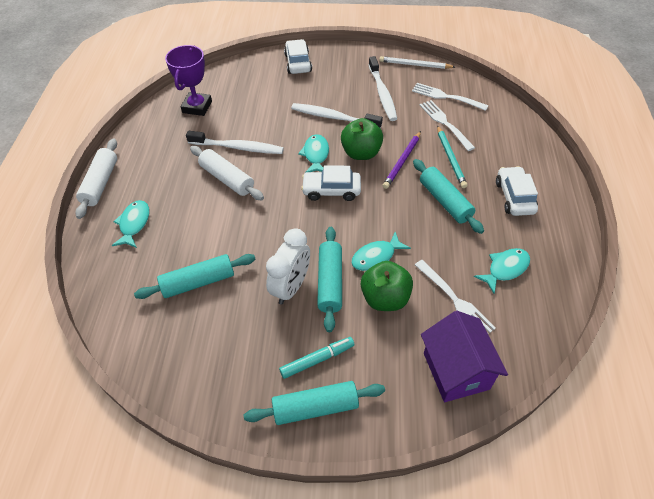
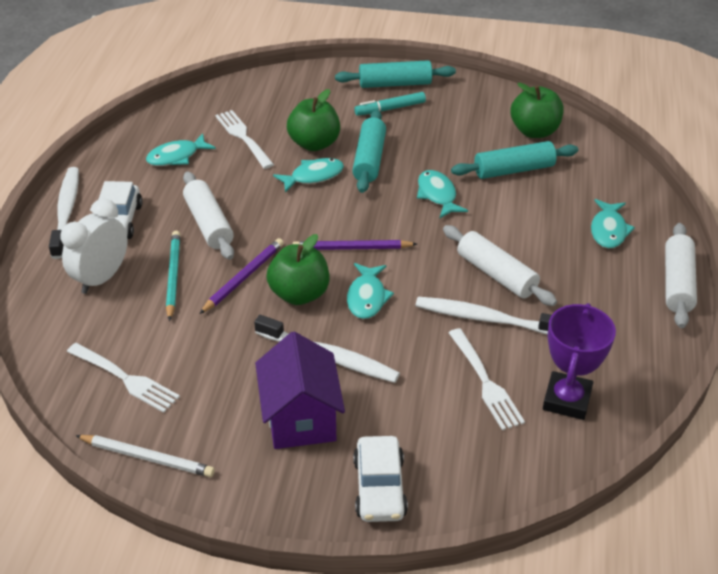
camera: 175 degrees left, 10 degrees down
(168, 338) = (534, 131): none -> green apple
(267, 246) = (437, 195): none -> turquoise fish
(291, 287) = (412, 159): white clock -> white clock (101, 278)
(331, 190) = (352, 248): white car -> purple pencil
(382, 94) = (233, 396): white toothbrush -> white toothbrush (66, 211)
(444, 201) = (209, 224): turquoise rolling pin -> white rolling pin
(445, 123) = (153, 329): white fork -> white fork (485, 381)
(456, 371) = (266, 95): purple house -> purple house (301, 418)

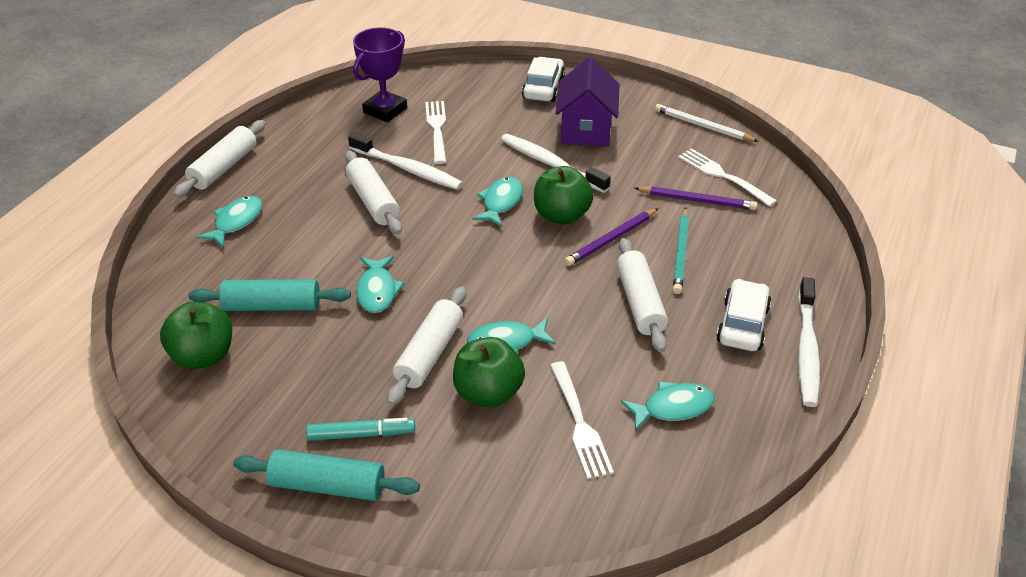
camera: 165 degrees left, 0 degrees up
(101, 278) = (754, 263): white clock -> none
(352, 248) = (495, 249): purple pencil -> purple pencil (697, 201)
(369, 159) = (429, 353): turquoise rolling pin -> white rolling pin

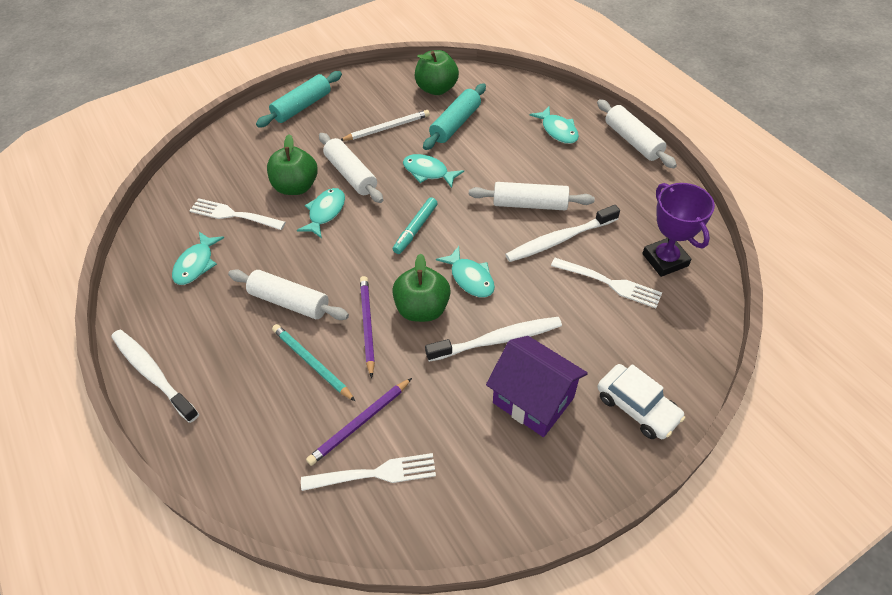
camera: 125 degrees right, 10 degrees up
(361, 434) = (321, 127): turquoise marker -> turquoise marker (415, 229)
(703, 126) = (467, 521): white pencil -> white pencil (387, 128)
(742, 324) = (211, 350): white car -> none

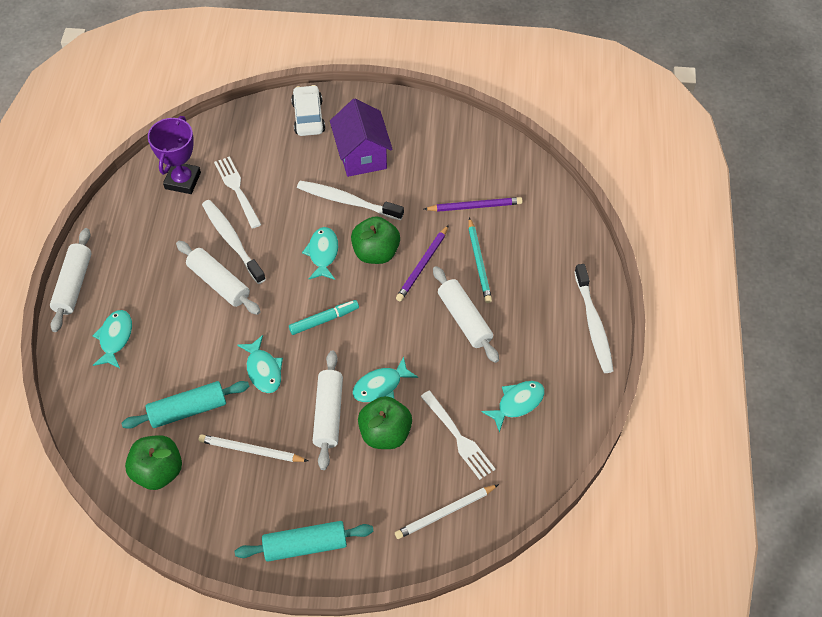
camera: 145 degrees left, 5 degrees up
(214, 169) = (445, 512): none -> white pencil
(374, 474) = (487, 175): white fork -> none
(559, 240) = (232, 240): white toothbrush -> white toothbrush turned 135 degrees counterclockwise

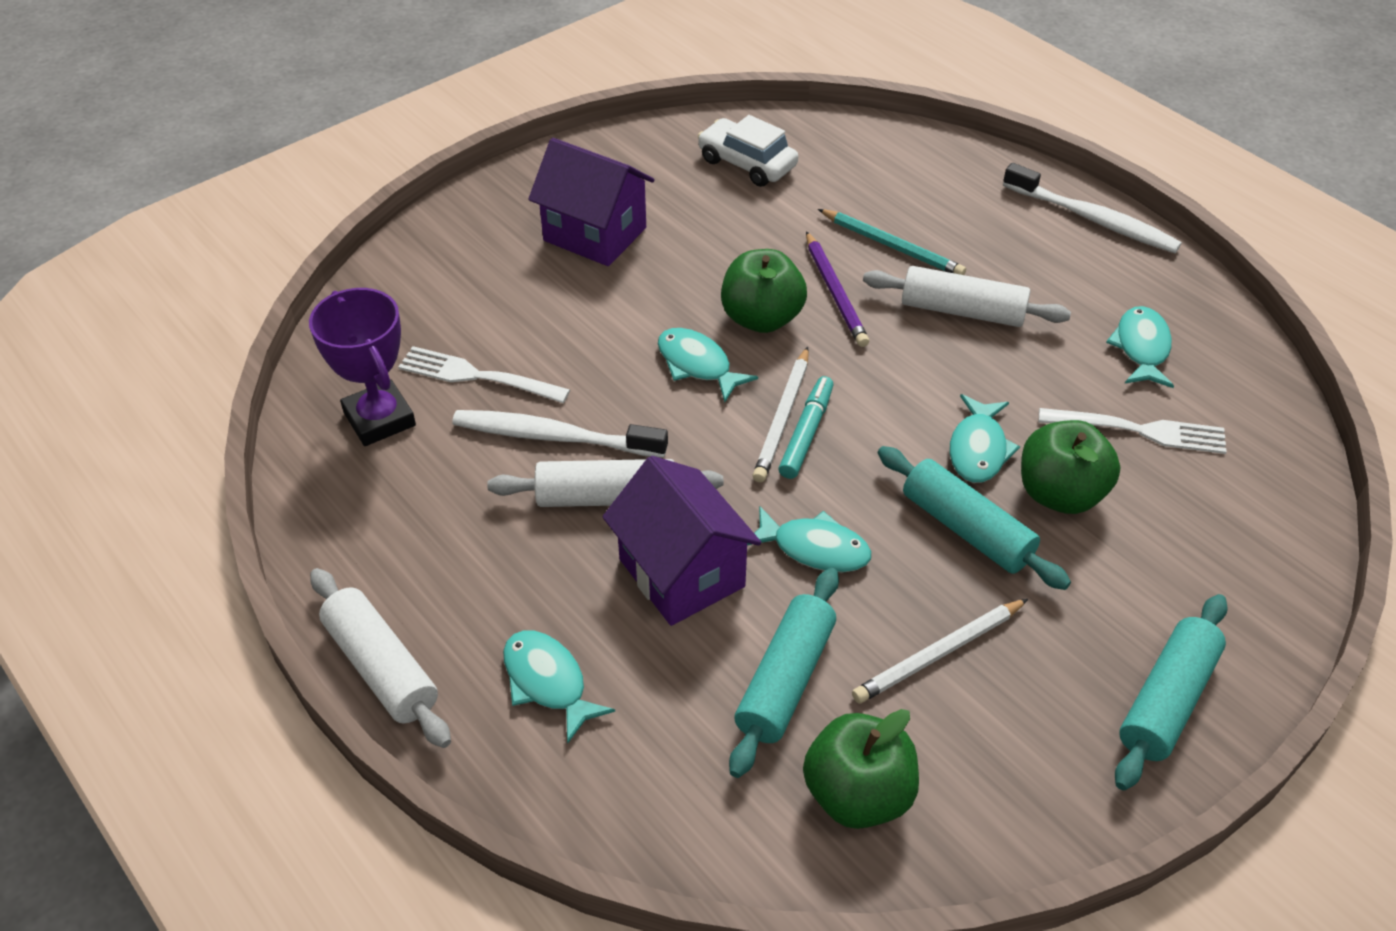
camera: 45 degrees left, 10 degrees down
(206, 337) = (682, 573): none -> purple house
(308, 117) = (464, 238): white car -> white car (747, 163)
(328, 414) = (966, 529): white rolling pin -> turquoise rolling pin
(347, 201) = (646, 291): white toothbrush -> none
(445, 512) = (1247, 518): white pencil -> white pencil (782, 417)
(474, 206) = (805, 198): purple pencil -> none

